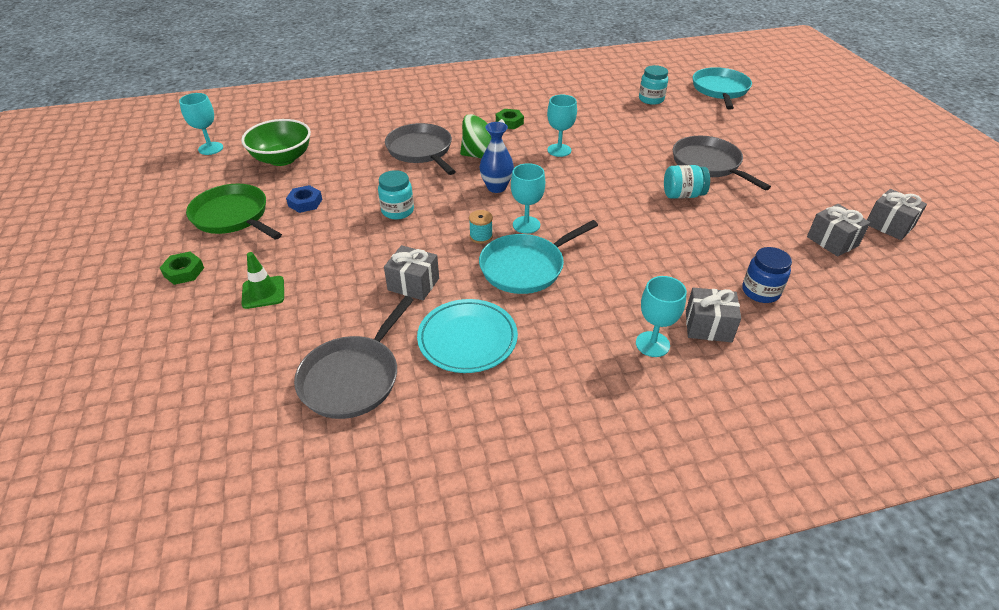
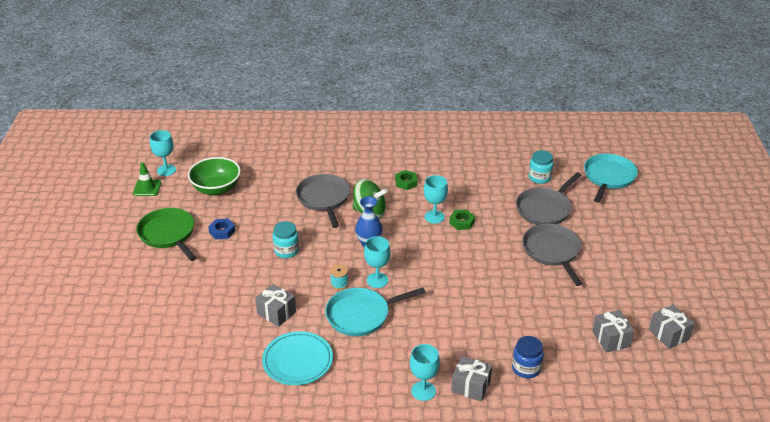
camera: 15 degrees right, 5 degrees down
(184, 272) = (125, 273): green nut -> green nut (461, 222)
(263, 292) = (173, 299): green traffic cone -> green traffic cone (147, 188)
(353, 378) = (213, 372): grey pan -> grey pan (545, 209)
(682, 195) = (513, 276): turquoise jar -> none

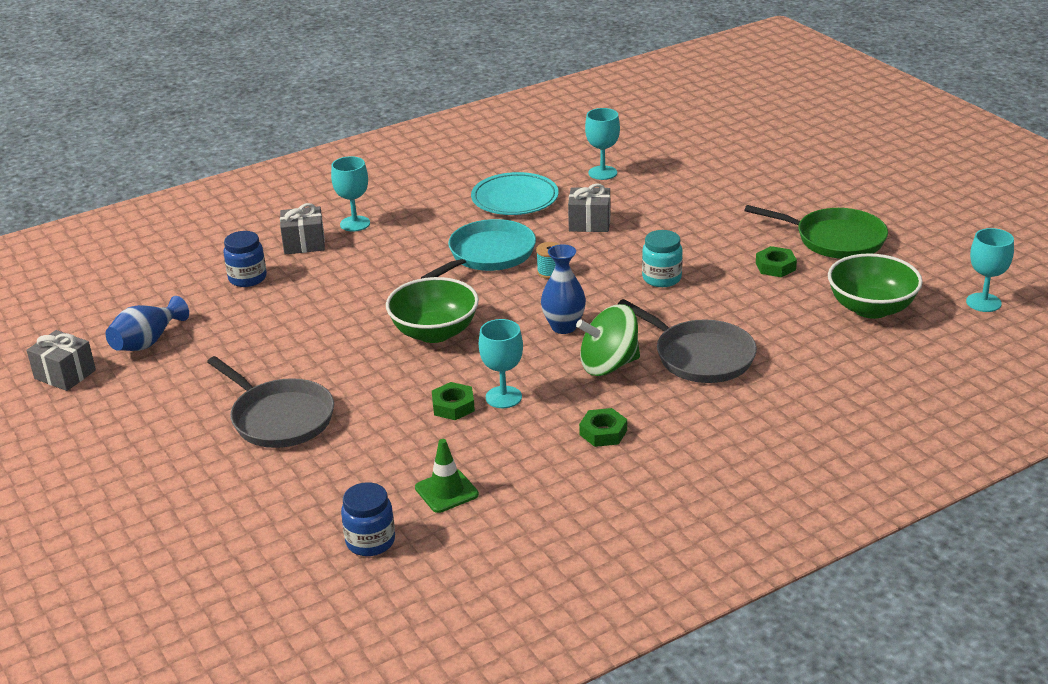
camera: 150 degrees right, 5 degrees down
(147, 188) = (962, 272): green traffic cone -> green traffic cone (446, 491)
(222, 231) = (775, 266): blue nut -> green nut
(377, 280) = (506, 292): turquoise goblet -> turquoise goblet (602, 173)
(438, 270) = (434, 332): none -> green bowl
(539, 178) = (370, 541): turquoise jar -> blue jar
(545, 209) = (327, 482): grey pan -> none
(608, 177) = (230, 601): turquoise pan -> none
(611, 339) = (147, 342): grey gift -> blue vase

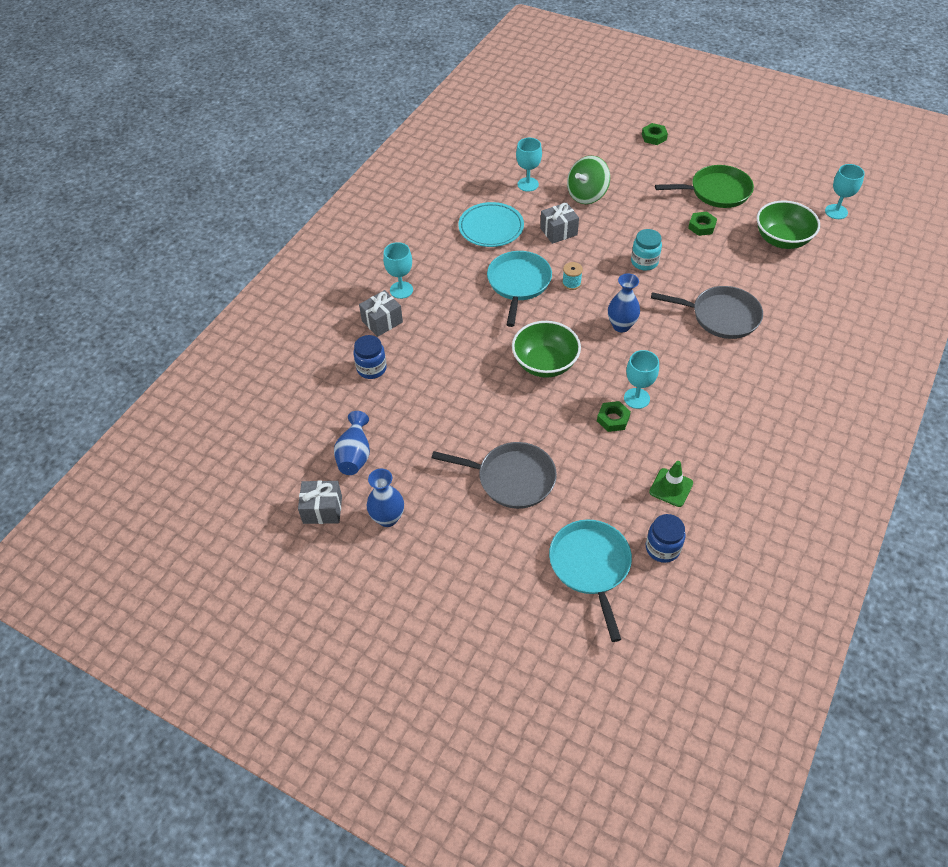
camera: 30 degrees left, 20 degrees up
(117, 404) = (388, 518): none -> blue vase
(271, 525) = (590, 566): none -> turquoise pan
(603, 432) = (719, 400): green nut -> green nut (654, 137)
(609, 365) = (675, 345): green spinning top -> green spinning top (587, 195)

